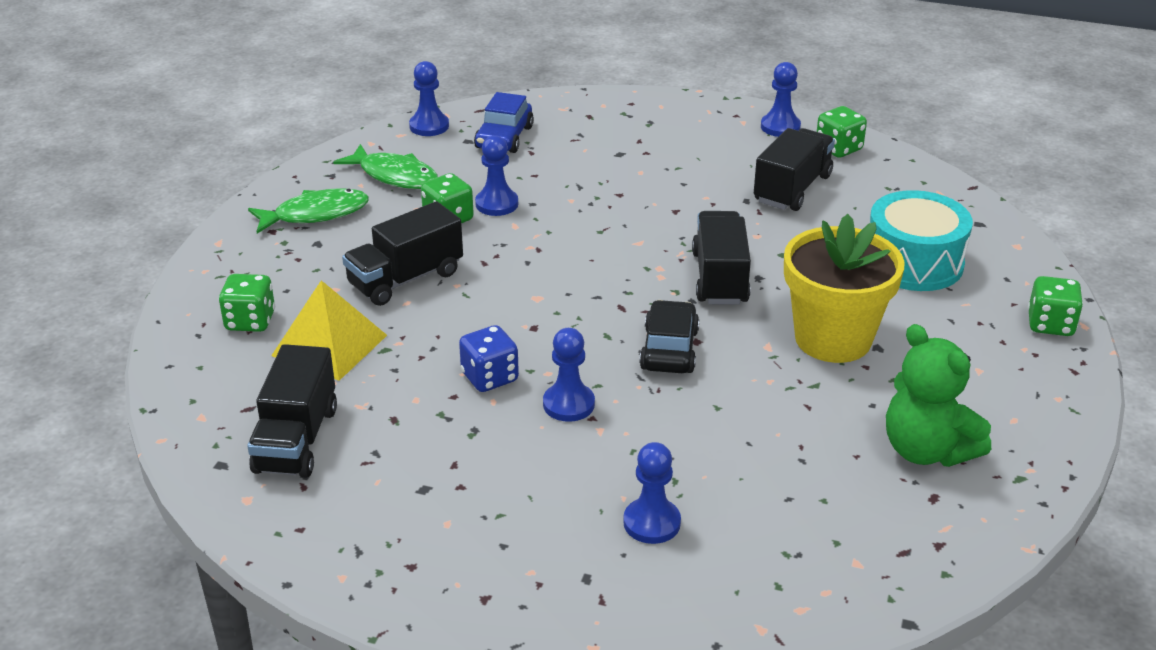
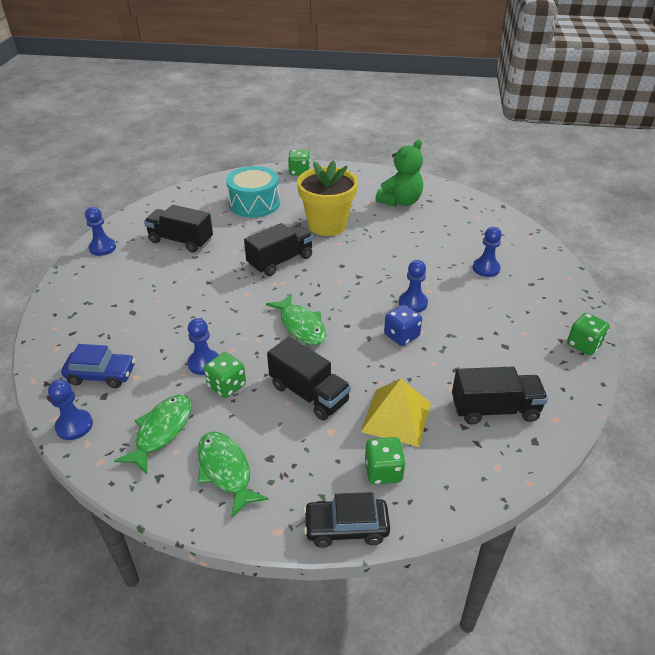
camera: 100 degrees left, 5 degrees up
(546, 284) = (301, 326): none -> green fish
(669, 349) = (352, 273): black car -> black car (346, 527)
(719, 278) = (280, 261): black truck -> black truck turned 150 degrees clockwise
(838, 149) = (133, 227): green dice -> green dice (584, 344)

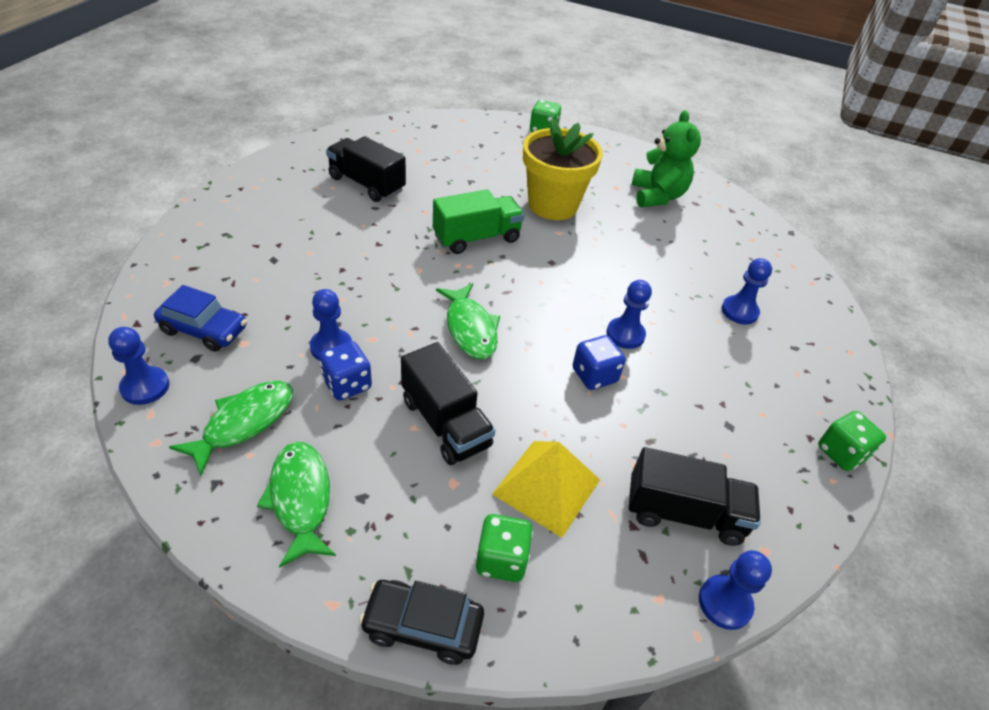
camera: 10 degrees right, 5 degrees up
(102, 248) = (272, 171): blue pawn -> blue pawn (724, 603)
(227, 386) = (347, 384): green dice -> blue dice
(254, 204) = (473, 158): turquoise drum -> none
(280, 261) = (476, 238): black truck -> green truck
(400, 201) = (657, 196): green teddy bear -> green teddy bear turned 60 degrees counterclockwise

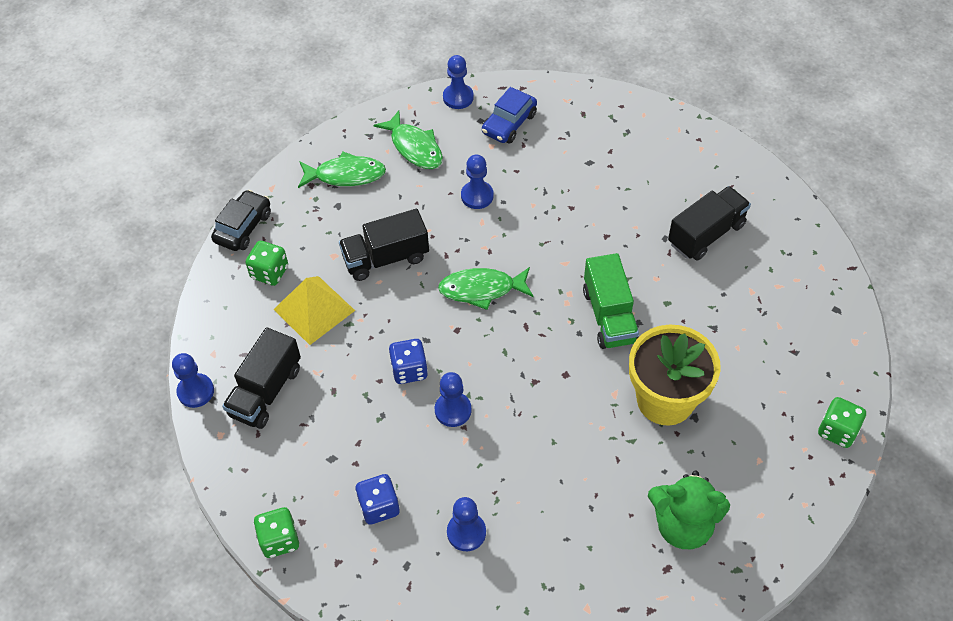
camera: 110 degrees right, 10 degrees up
(347, 384) = (436, 203): blue dice -> blue dice (379, 506)

